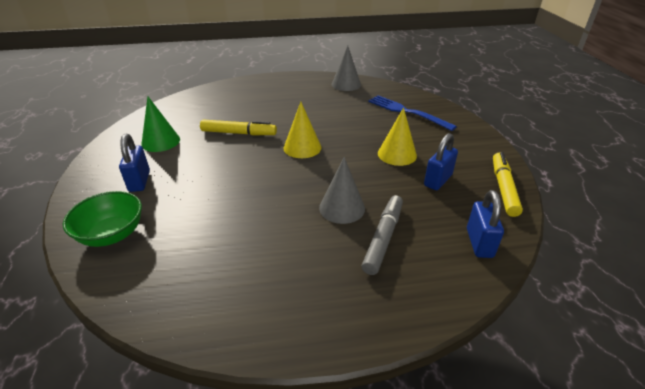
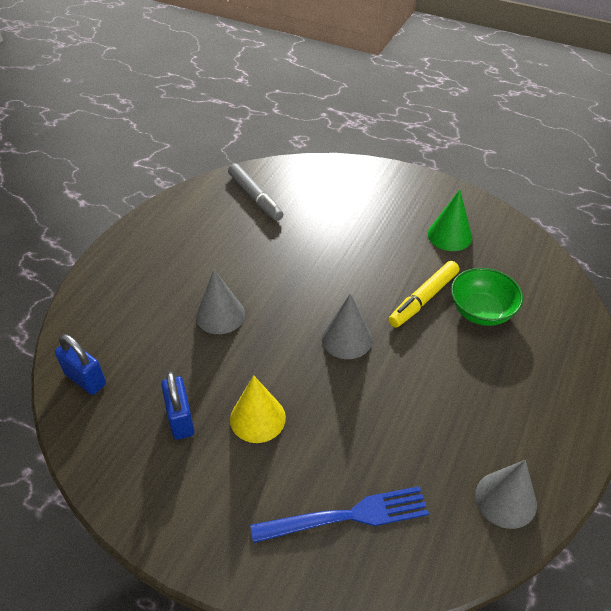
camera: 125 degrees right, 10 degrees up
(112, 234) = (317, 180): green bowl -> green bowl (481, 311)
(139, 181) = (381, 207): blue padlock -> none
(302, 147) = (346, 338): yellow cone -> grey cone
(383, 238) = (160, 319): grey marker -> grey marker (255, 197)
(503, 188) = (110, 471): yellow marker -> none

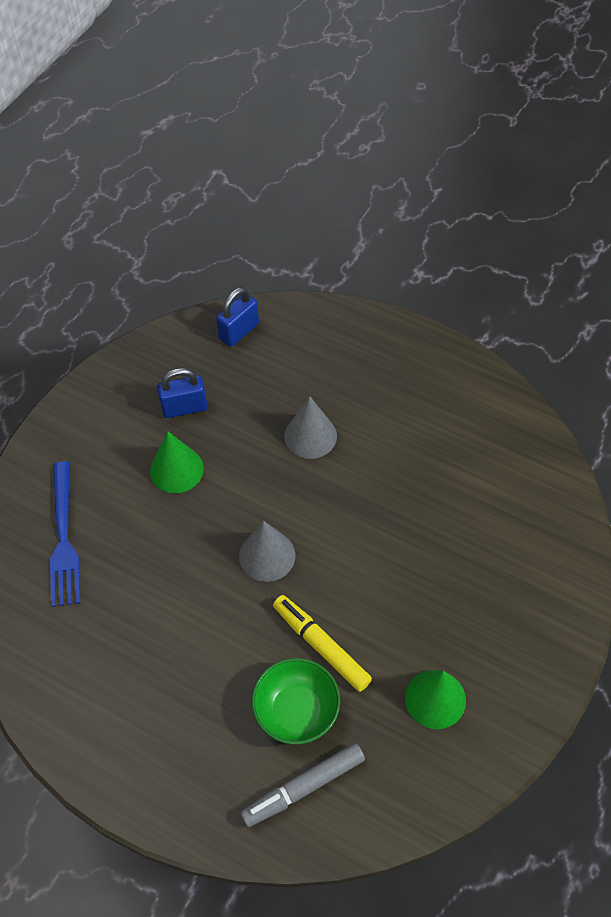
camera: 95 degrees right, 10 degrees up
(255, 197) = (507, 469): grey marker -> grey marker (303, 788)
(257, 418) = (176, 469): yellow cone -> green cone
(505, 499) = (53, 680): grey cone -> none

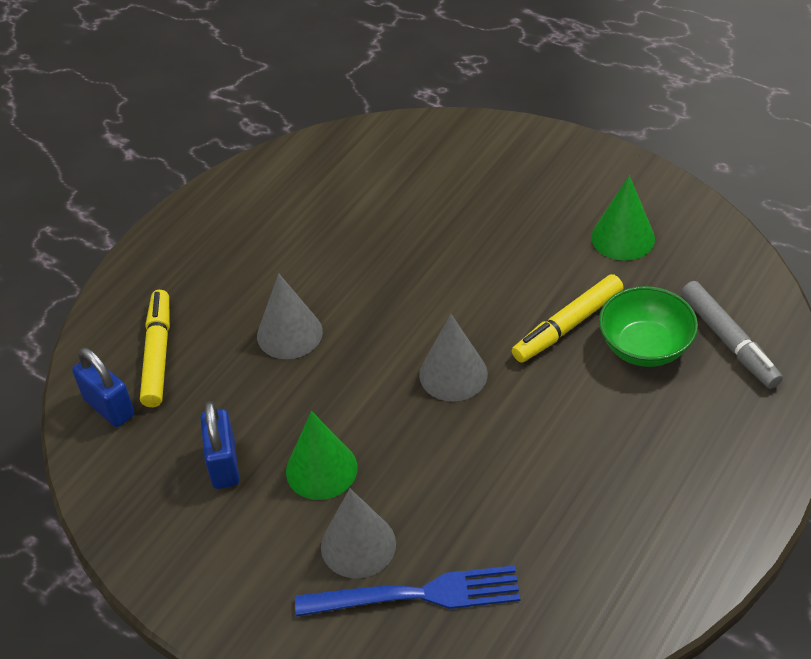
camera: 85 degrees left, 10 degrees down
(108, 498) = (358, 545): none -> grey cone
(289, 352) = (157, 354): none -> yellow marker

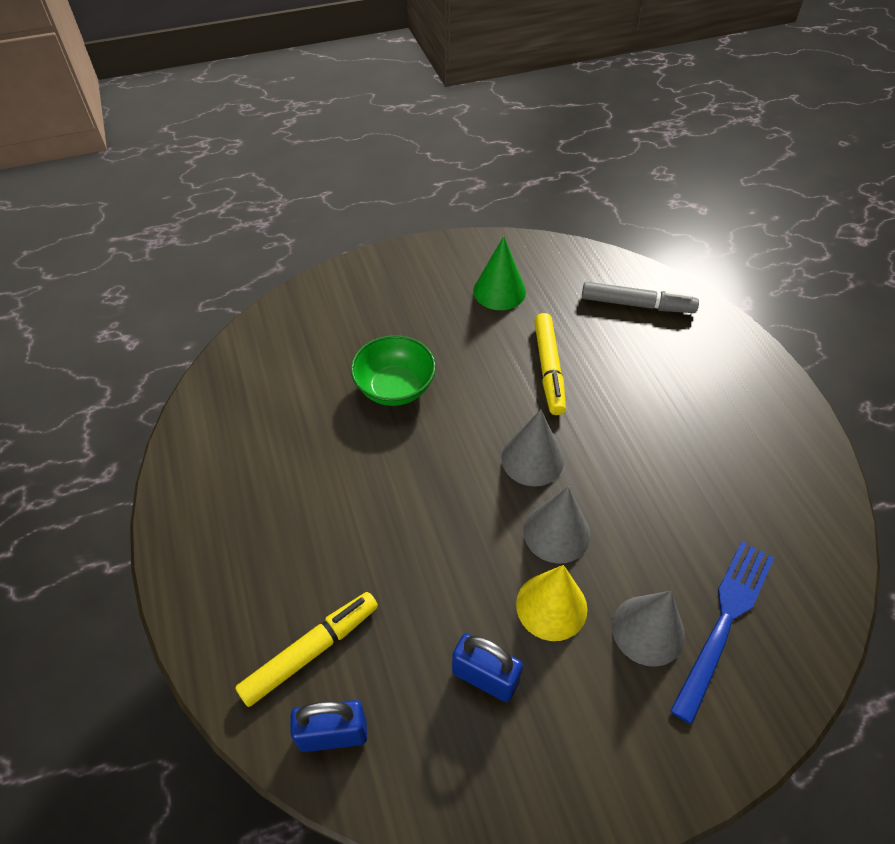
camera: 55 degrees left, 5 degrees up
(157, 354) = (311, 651): yellow marker -> yellow marker turned 105 degrees clockwise
(289, 333) = (389, 535): grey cone -> grey cone (556, 532)
(321, 469) = (551, 606): green cone -> yellow cone
(645, 347) = (604, 344): green bowl -> green bowl (395, 387)

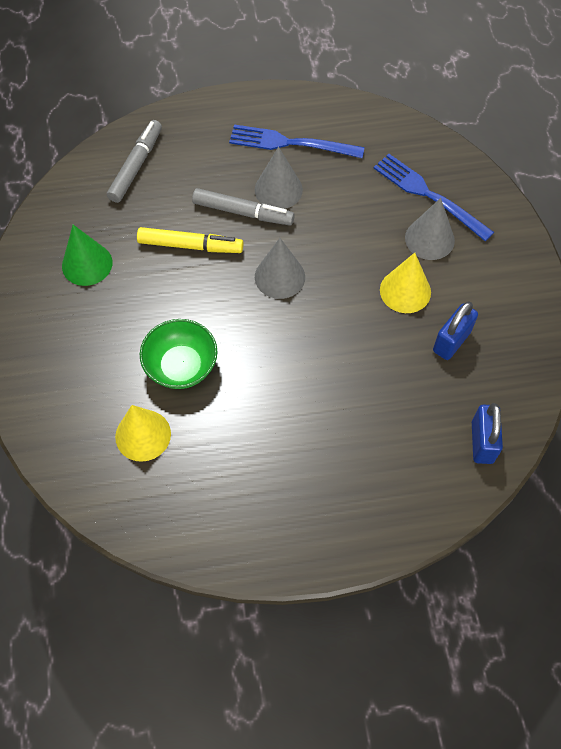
camera: 80 degrees left, 10 degrees up
(311, 371) = (143, 435): none -> yellow cone
(311, 651) = (420, 453): yellow marker -> none
(556, 532) = (347, 275): grey cone -> grey cone (278, 189)
(612, 409) = (243, 212): none -> grey marker
(736, 440) = (289, 143): none -> blue fork

